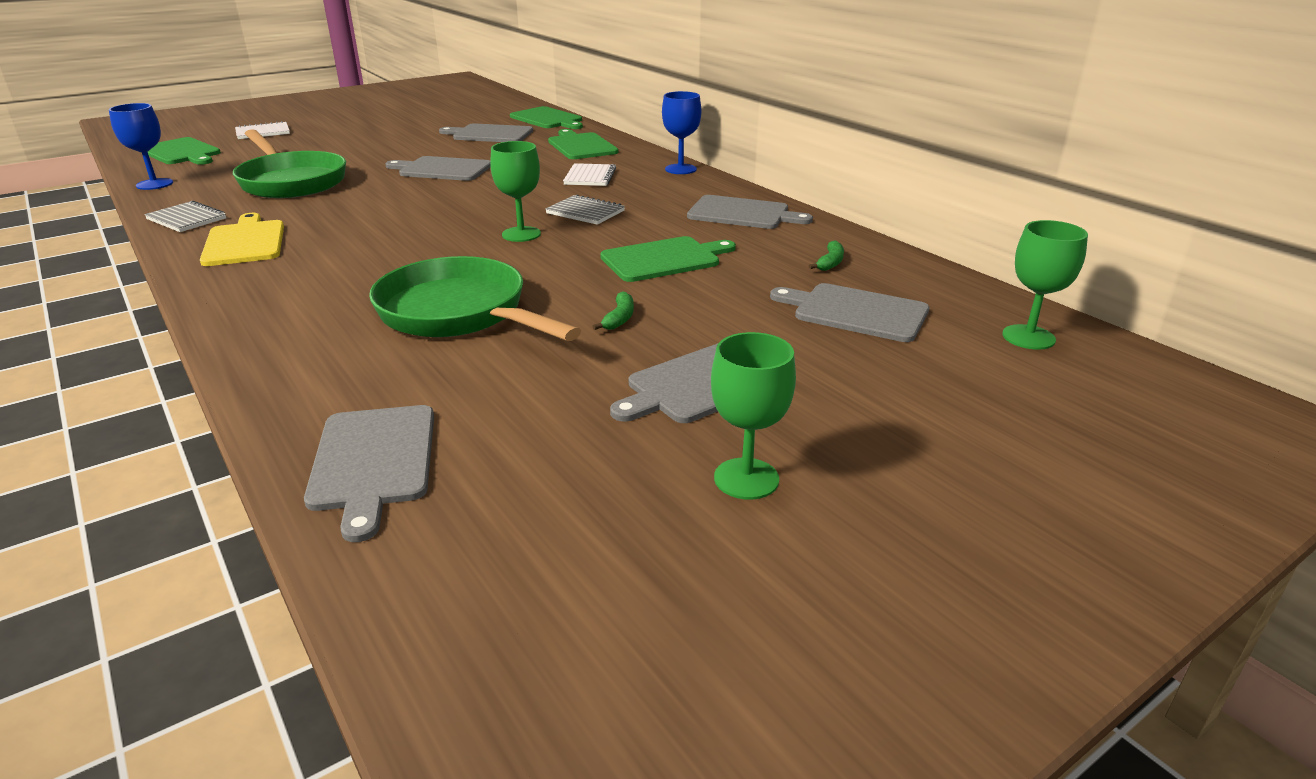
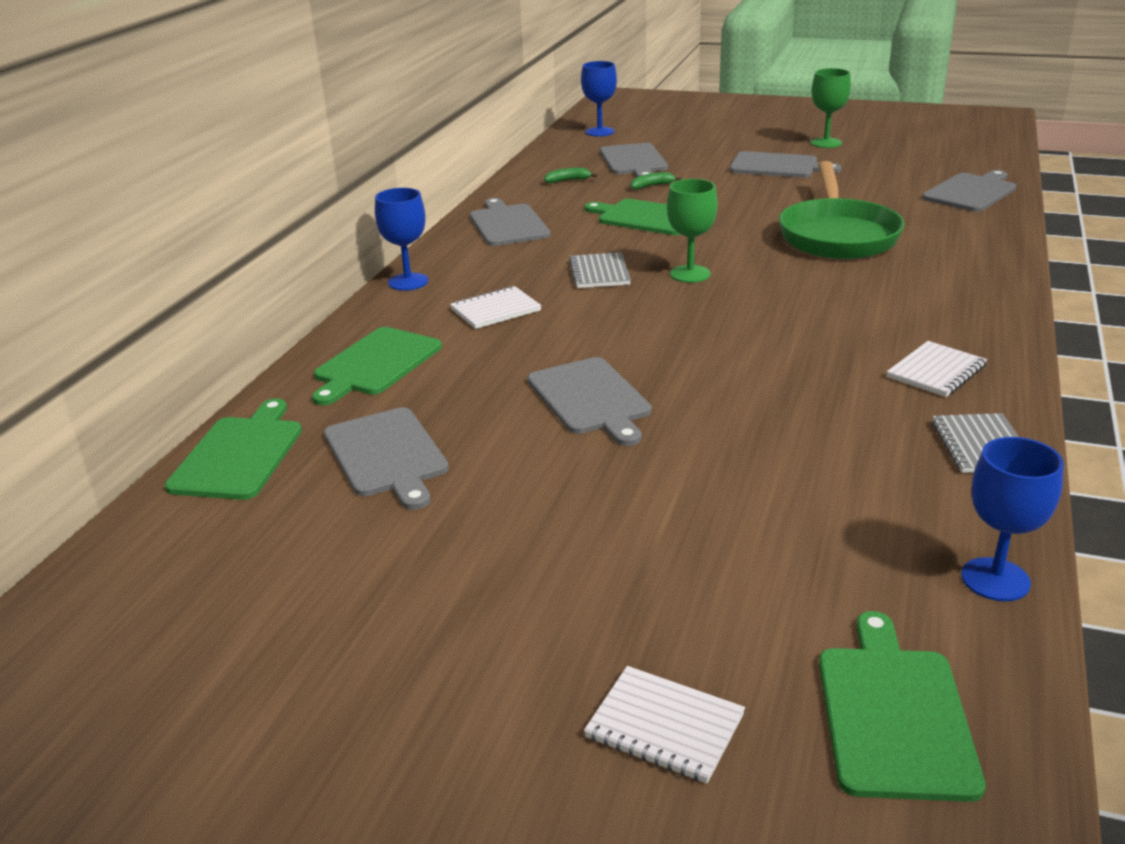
camera: 125 degrees left, 0 degrees up
(245, 242) = (936, 371): yellow cutting board -> white notebook
(291, 181) = (791, 471): green pan -> none
(619, 318) = (752, 200): green banana -> green banana (652, 186)
(1028, 337) = (599, 132): green goblet -> blue goblet

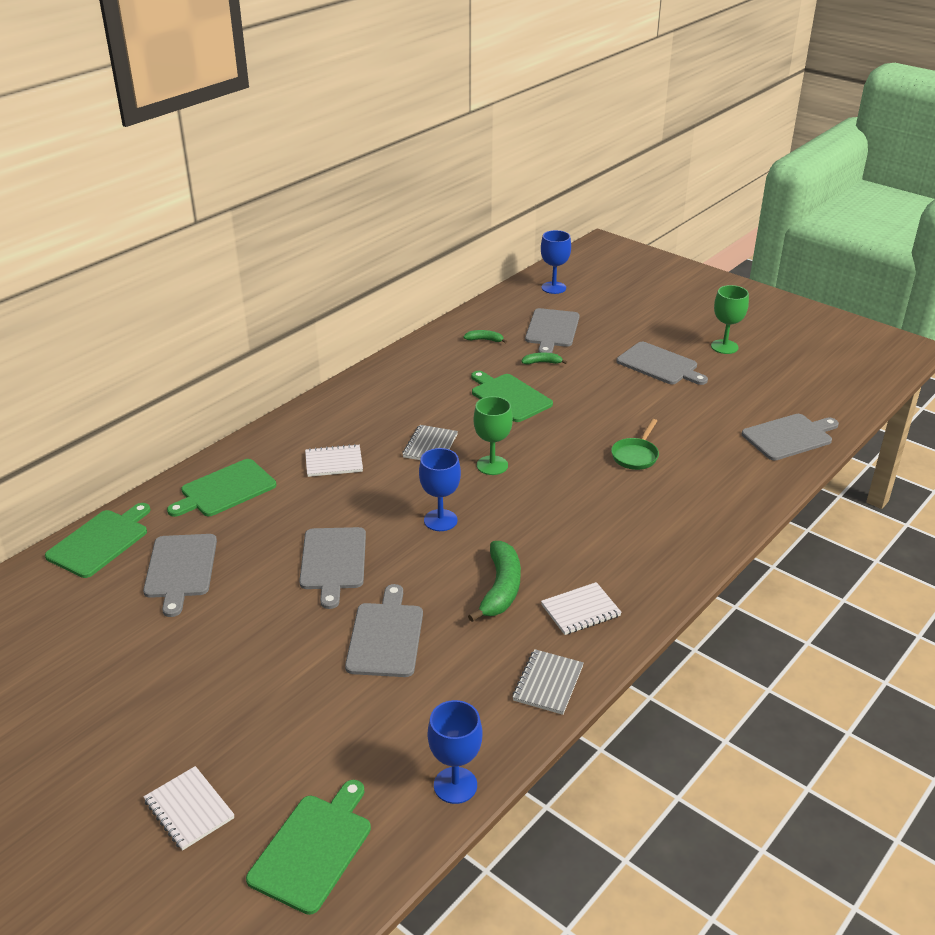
camera: 20 degrees right, 5 degrees up
(408, 282) = (297, 418): blue goblet -> blue goblet (440, 520)
(508, 224) = (405, 377): grey cutting board -> grey cutting board (385, 636)
(823, 374) = (500, 588): none -> green banana
(837, 235) = (635, 455): green pan -> green pan, size x0.48

